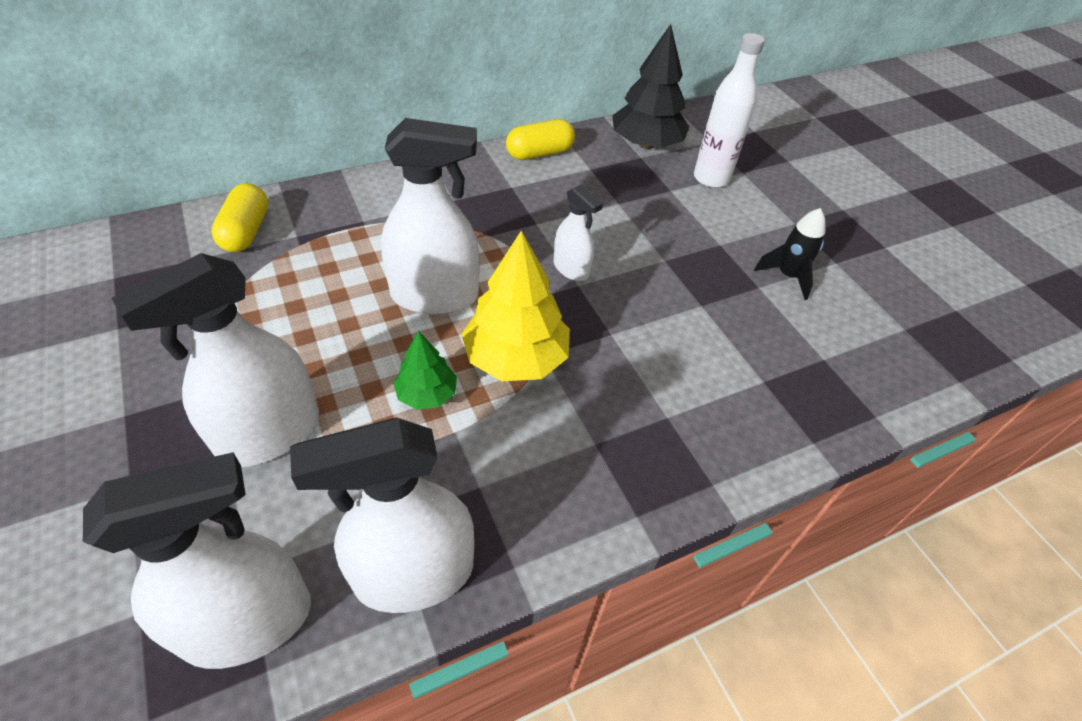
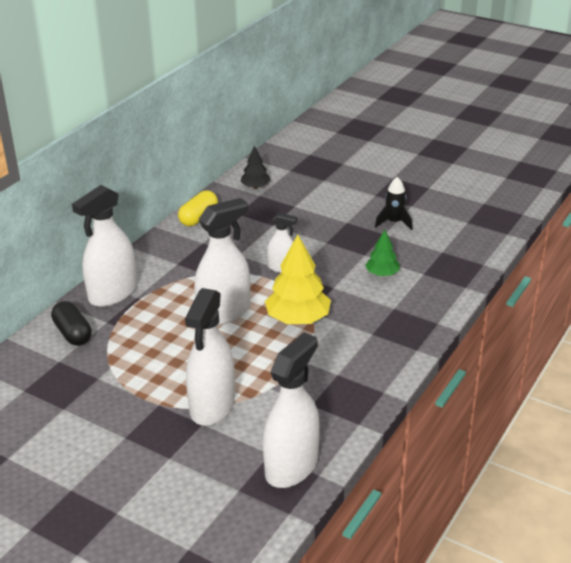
camera: 30 degrees left, 15 degrees down
(246, 232) = (73, 333): yellow capsule -> black capsule
(414, 574) = (344, 416): white spray bottle -> white spray bottle (113, 294)
(427, 394) = (271, 354): green tree -> green tree (382, 274)
(646, 144) = (255, 187): black tree -> black tree, size x0.56
(711, 178) = (310, 190): white bottle -> none

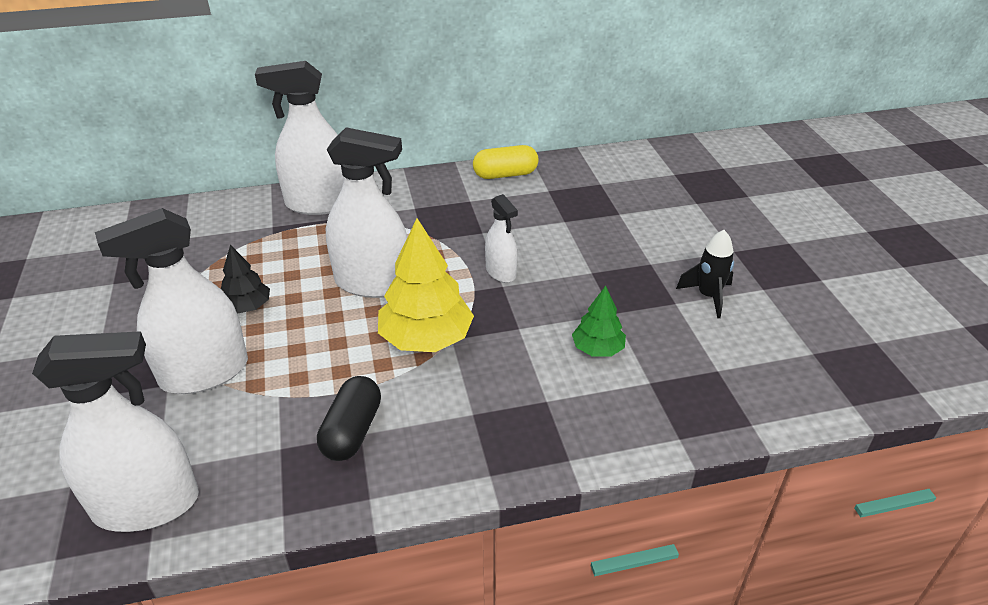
camera: 45 degrees right, 5 degrees up
(73, 333) = (233, 220): black capsule -> black capsule (352, 431)
(255, 187) = (609, 173): black tree -> black tree (247, 307)

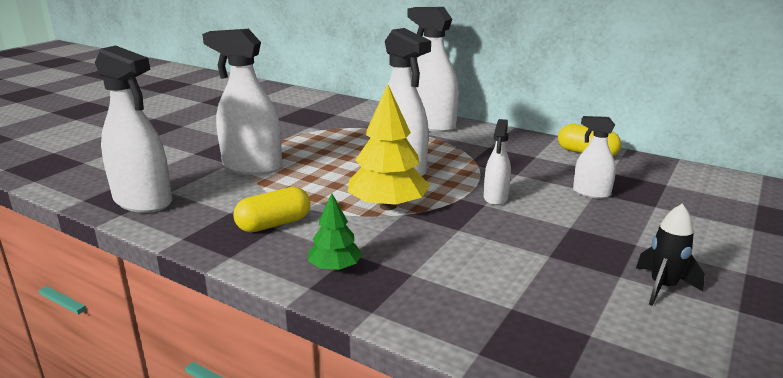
camera: 45 degrees right, 15 degrees down
(247, 307) = (317, 151): black tree -> none
(352, 431) = (274, 224): black capsule -> yellow capsule
(562, 223) = (591, 193): none -> white spray bottle
(597, 349) = (500, 268): green tree -> green tree (335, 267)

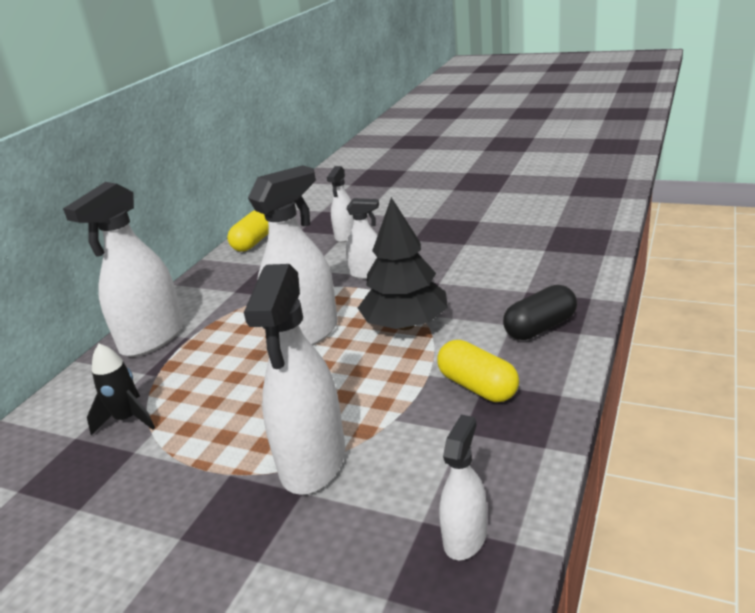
camera: 95 degrees left, 5 degrees up
(143, 201) = (465, 537): white spray bottle -> white spray bottle, size x0.54
(335, 267) = (540, 327): green tree -> black capsule
(388, 206) = (405, 325): yellow tree -> black tree
(663, 287) = (485, 209): black rocket -> black rocket (127, 419)

